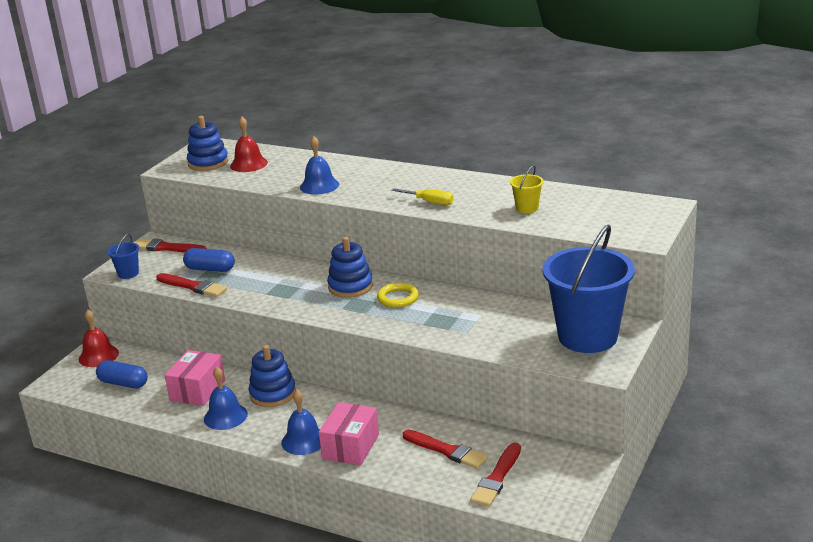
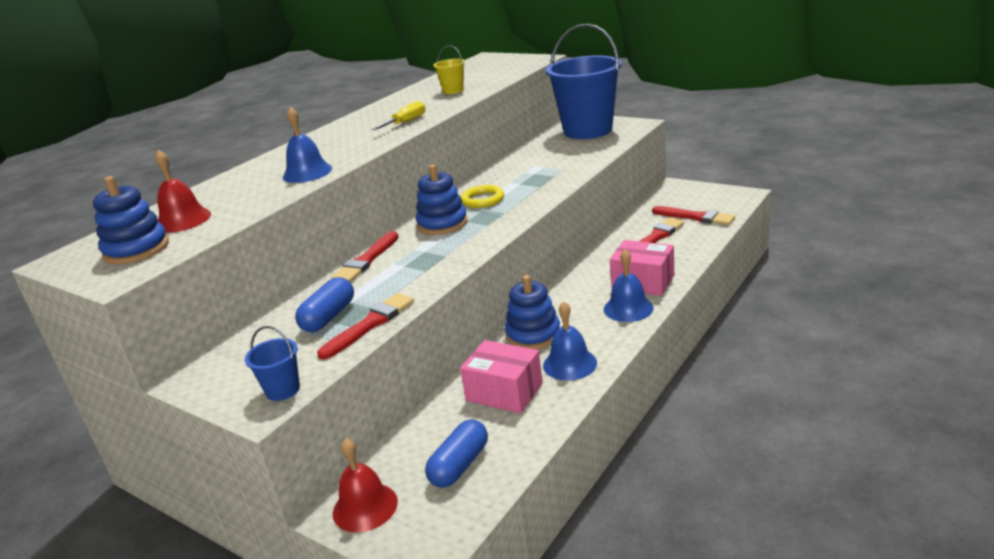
camera: 80 degrees left, 0 degrees up
(167, 248) = (226, 363): red brush -> red brush (366, 260)

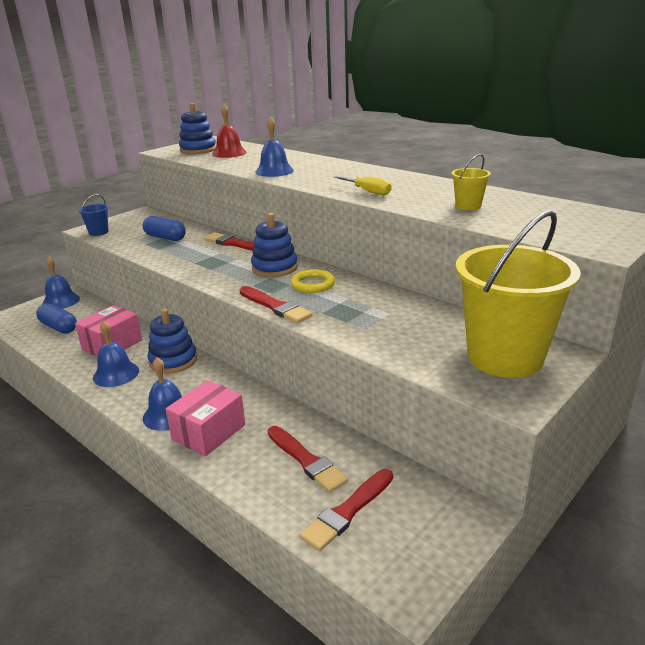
camera: 95 degrees right, 0 degrees up
(365, 507) = (61, 301): red bell -> blue bell
(370, 324) = (139, 248): red brush -> red brush (275, 307)
(588, 130) = (505, 357): blue bucket -> yellow bucket

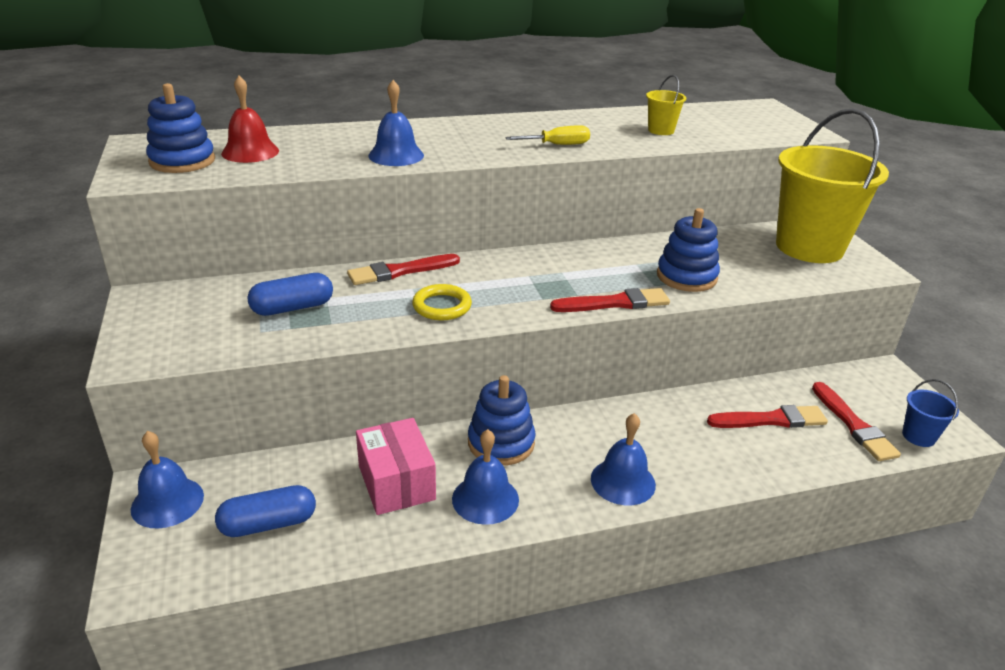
camera: 60 degrees left, 5 degrees up
(98, 232) = (165, 353): blue bucket -> blue bucket (918, 436)
(208, 432) = (681, 462): pink box -> none
(274, 268) = (510, 272): blue stacking toy -> blue stacking toy (686, 277)
(313, 284) = (582, 268): yellow ring -> yellow ring (442, 306)

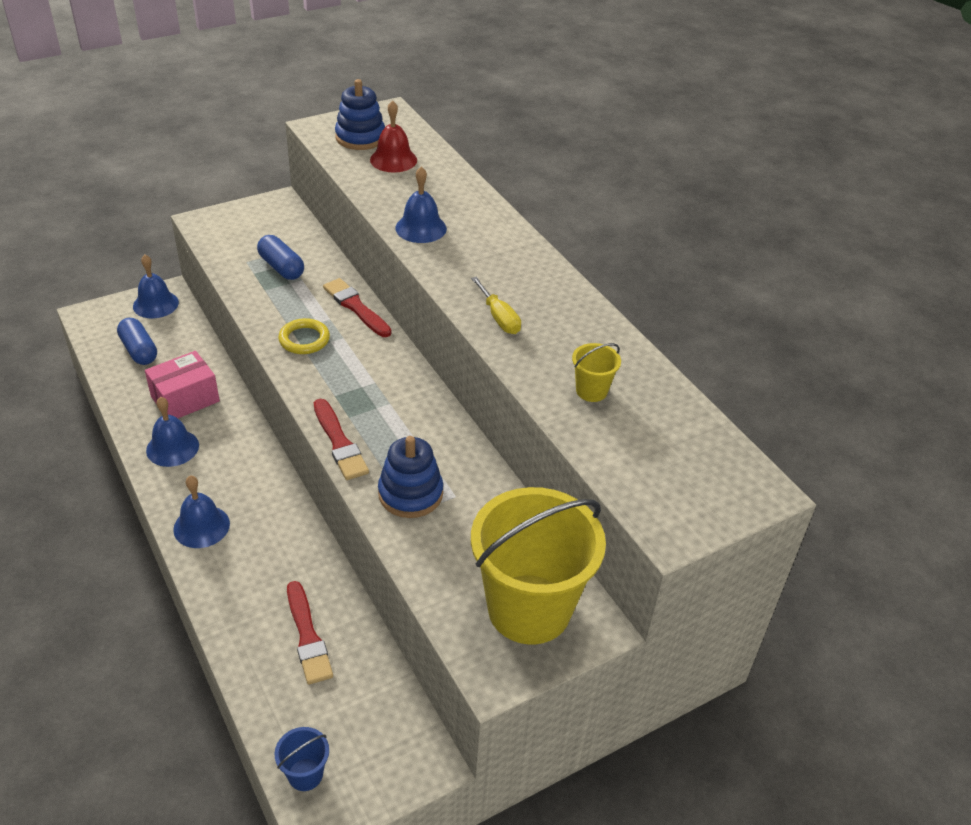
camera: 75 degrees right, 10 degrees up
(501, 443) = (239, 447): blue stacking toy -> none
(854, 425) = (313, 712): red brush -> none

